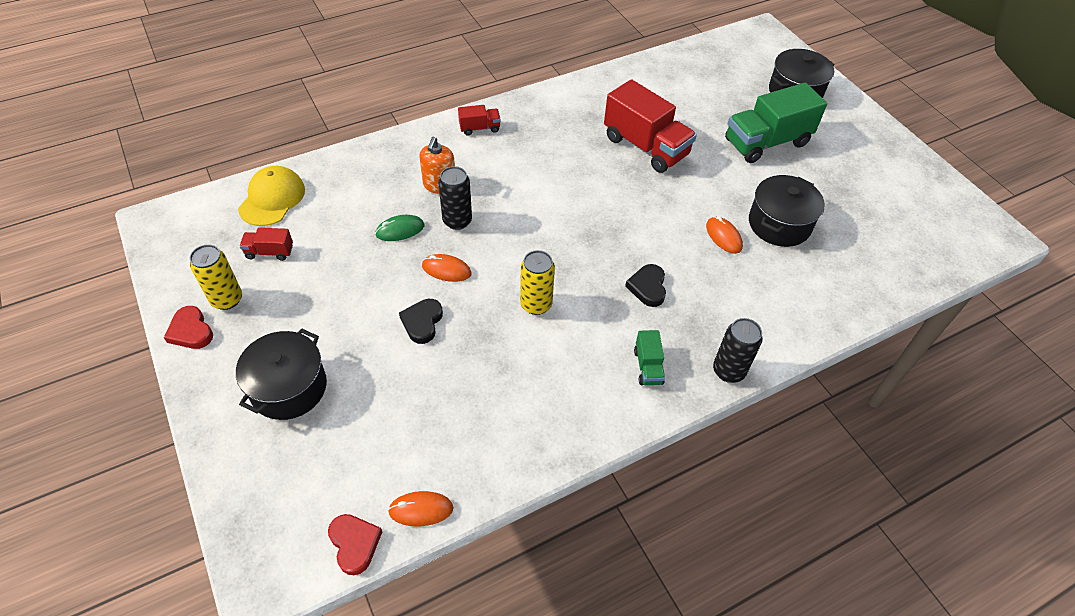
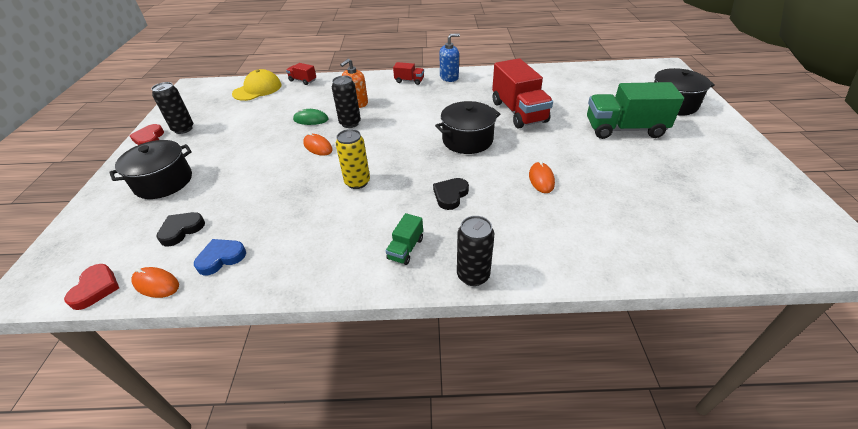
camera: 30 degrees right, 10 degrees down
(227, 299) = (183, 129): yellow can -> black can
(269, 252) = (229, 113): red truck -> red truck (303, 80)
(422, 322) = (274, 171): black heart -> black heart (181, 230)
(464, 452) = (221, 258): none -> blue heart
(527, 109) = (449, 77): none -> blue soap dispenser
(779, 224) = (599, 183): black pot -> black pot (467, 140)

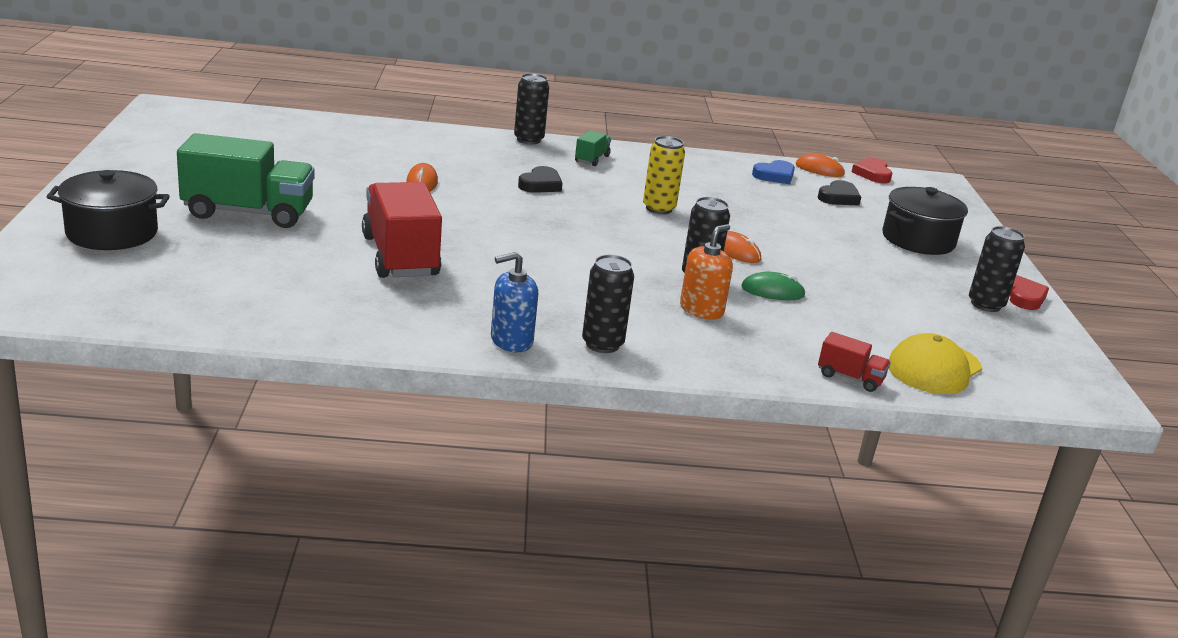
camera: 175 degrees right, 15 degrees down
(409, 81) = (602, 344): red truck -> black can
(467, 140) = (504, 231): black pot -> none

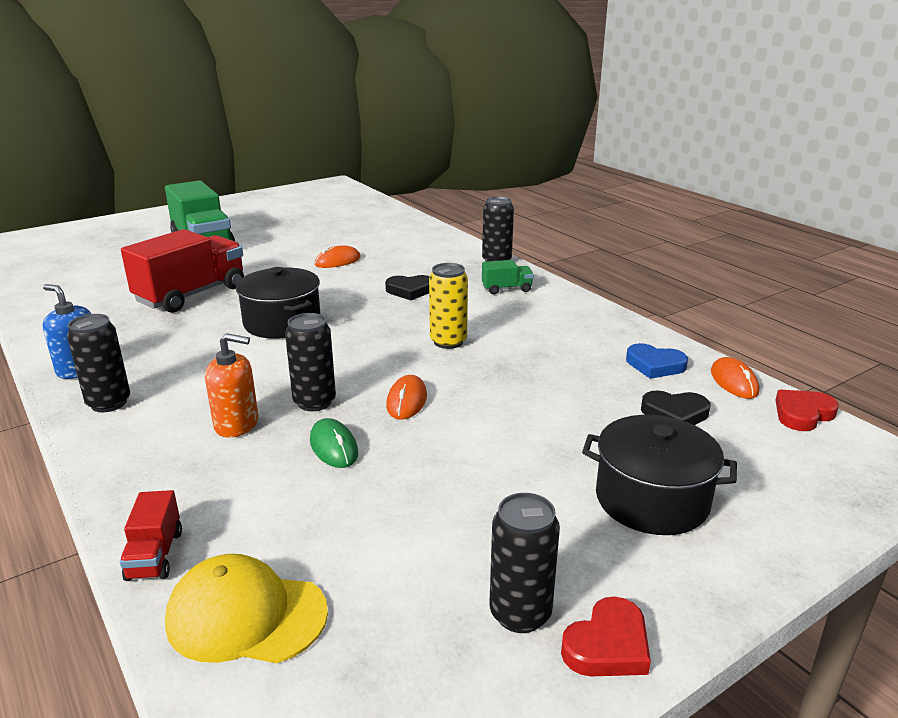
camera: 60 degrees right, 0 degrees up
(112, 233) = (126, 231): black pot -> black pot (282, 322)

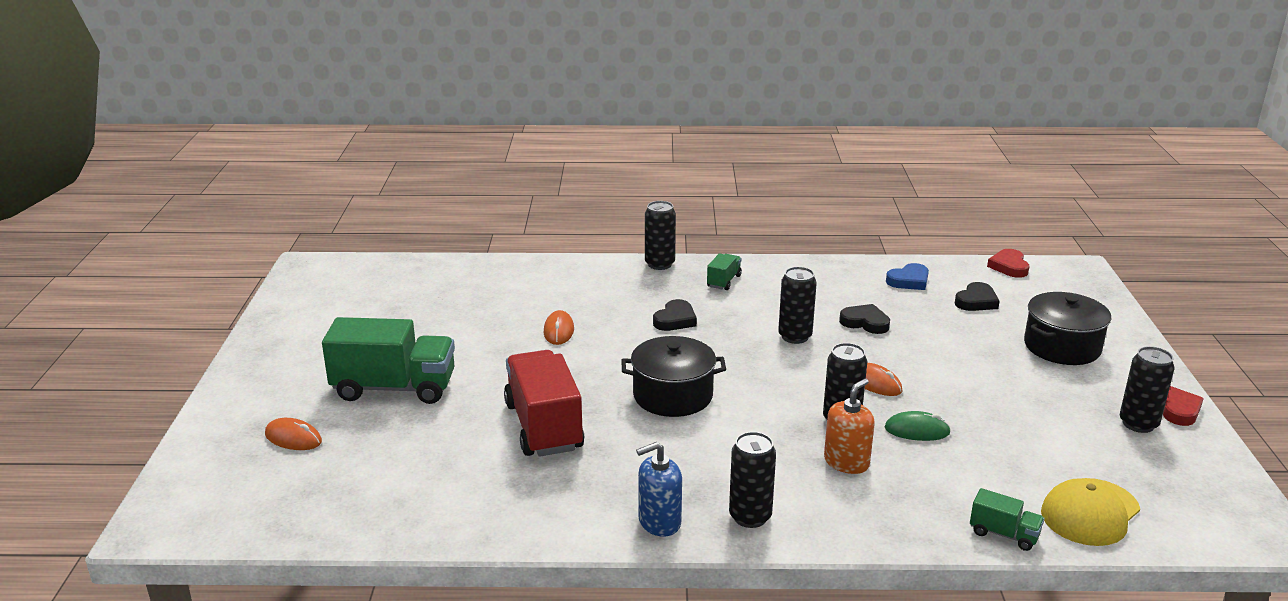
camera: 55 degrees left, 0 degrees up
(155, 555) = (1004, 534): red truck -> green truck
(448, 342) = (795, 337): yellow can -> black can
(525, 366) = (865, 322): none -> black heart
(734, 382) = (954, 267): orange mouse -> orange mouse (293, 438)

